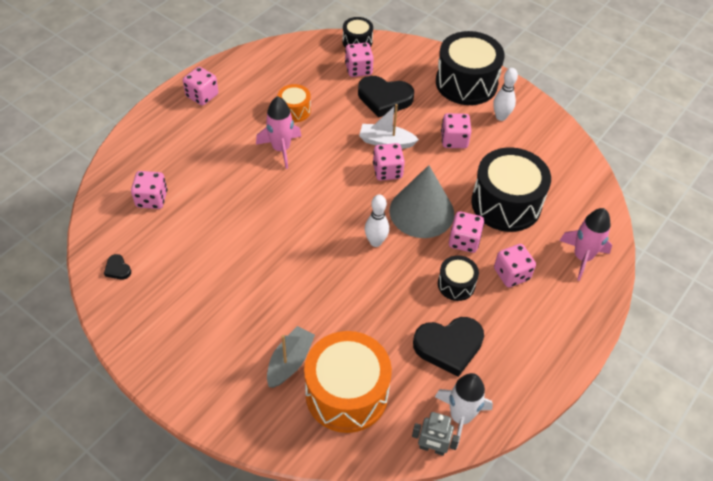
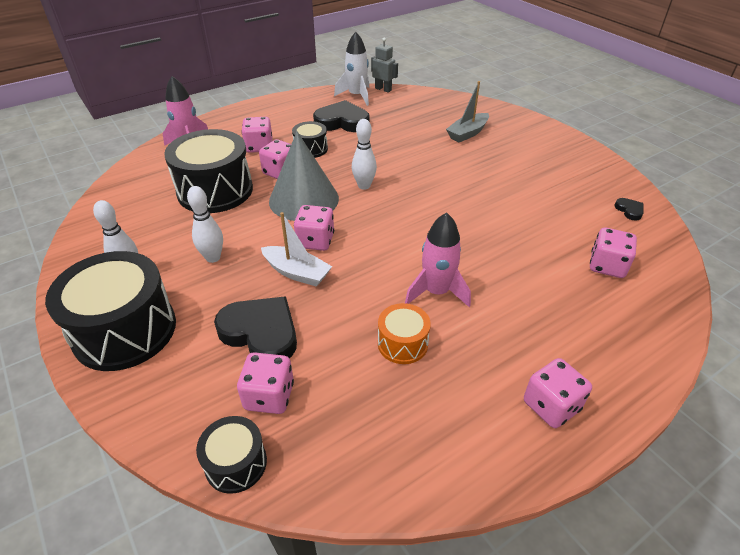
camera: 160 degrees left, 10 degrees down
(346, 393) = (429, 115): orange drum -> none
(454, 140) = (213, 258): pink dice -> white bowling pin

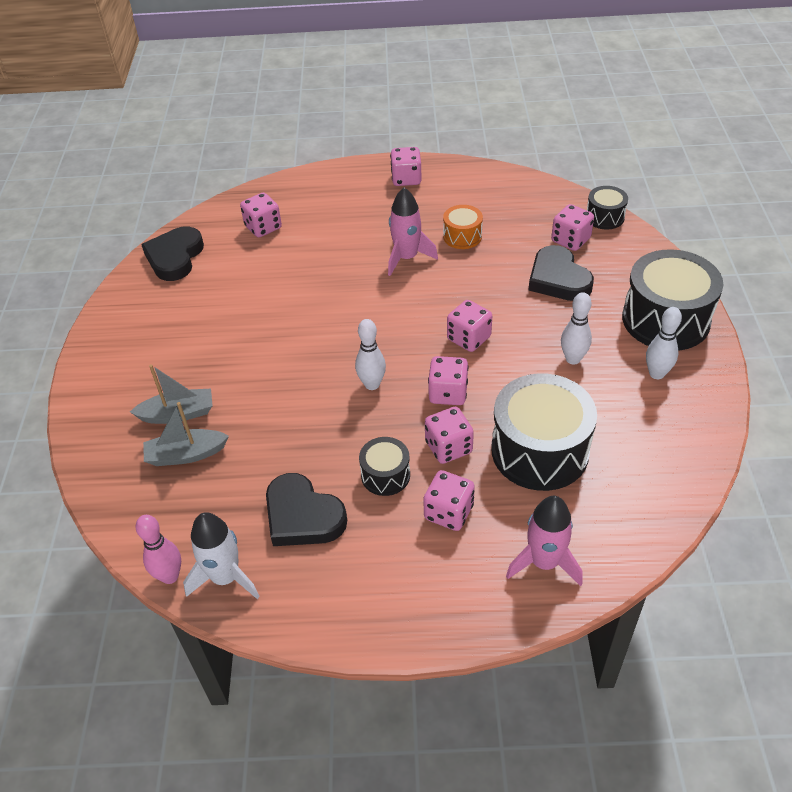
camera: 145 degrees left, 5 degrees up
(297, 273) = (504, 314): white boat -> none
(304, 199) = (448, 393): grey cone -> pink dice
(383, 89) = (170, 576): grey robot -> pink bowling pin
(436, 121) = (186, 454): none -> grey boat
(629, 210) = (175, 257): black heart -> black heart, size x2.25

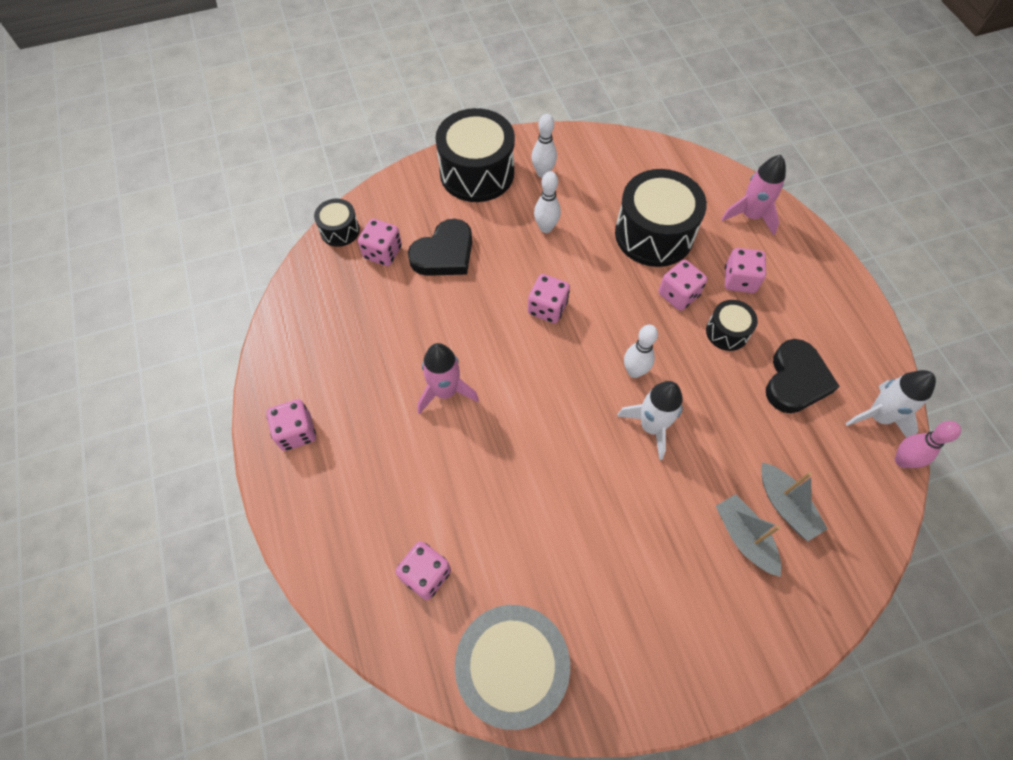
camera: 110 degrees left, 15 degrees up
(175, 257) = (511, 669): black heart -> grey drum
(310, 381) = (651, 426): none -> white rocket
(448, 393) = (620, 309): pink dice -> none
(462, 236) = (396, 347): orange drum -> none

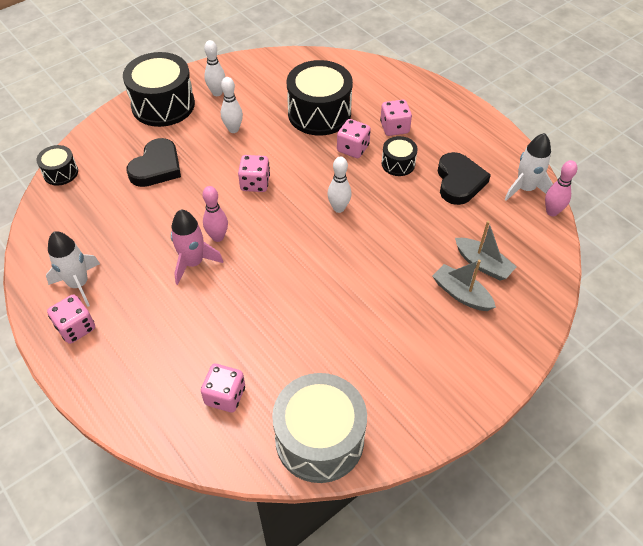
camera: 20 degrees left, 10 degrees down
(383, 252) = (104, 179): pink dice -> none
(483, 366) = (218, 237): none -> pink bowling pin
(651, 426) = (365, 241): white rocket -> white rocket (79, 284)
(750, 216) = (386, 84): pink rocket -> none

